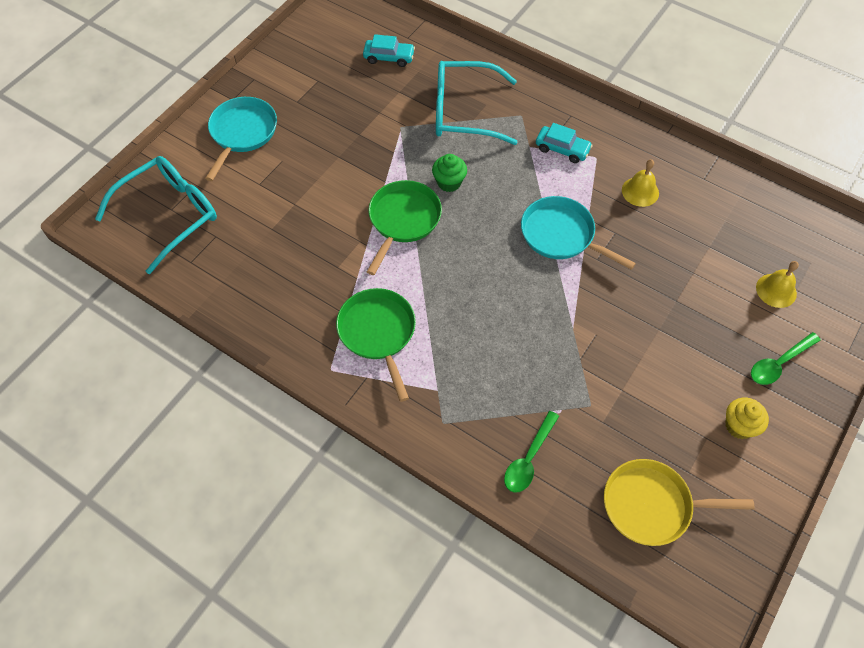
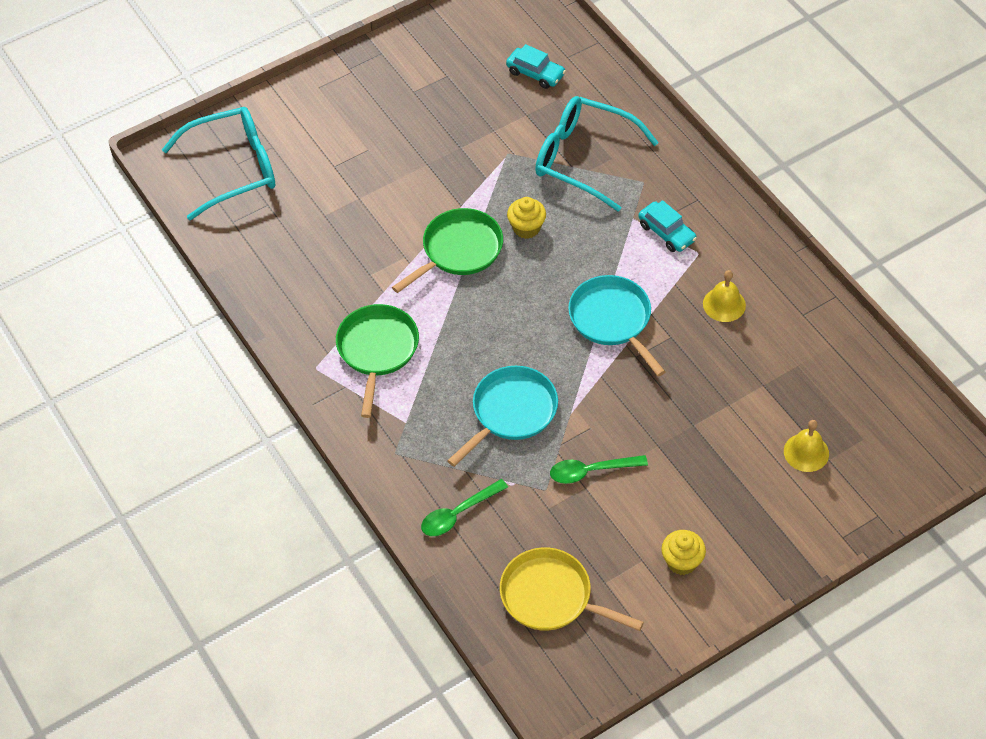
camera: 25 degrees right, 5 degrees down
(242, 133) = (342, 108): turquoise pan -> turquoise pan (511, 412)
(449, 182) = (526, 228): green cupcake -> yellow cupcake
(779, 363) = (761, 521): green spoon -> green spoon (591, 471)

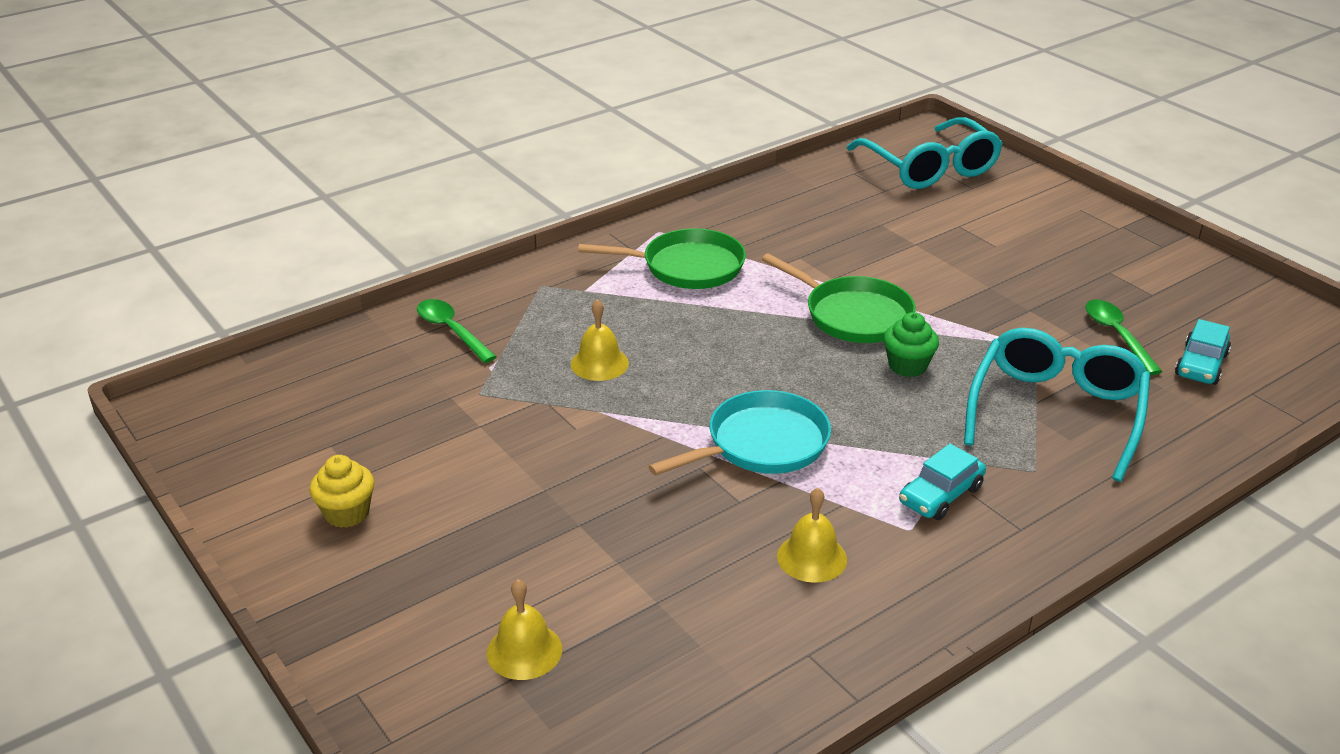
camera: 85 degrees right, 20 degrees down
(511, 412) = (599, 363): turquoise pan -> yellow bell
(526, 228) = (907, 366): yellow cupcake -> green cupcake
(551, 596) = (319, 402): yellow pan -> none
(591, 471) = (504, 430): green spoon -> green spoon (1117, 335)

